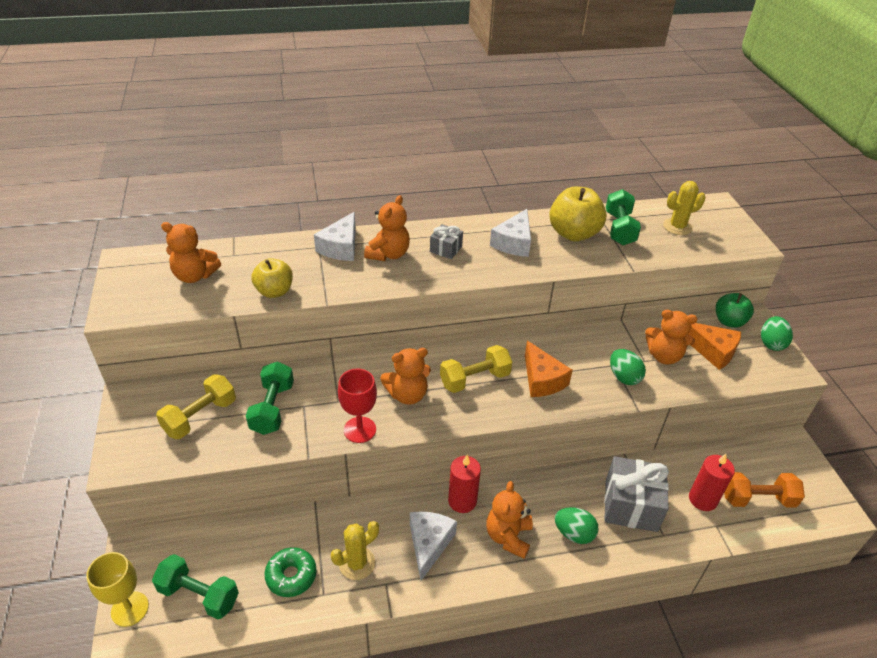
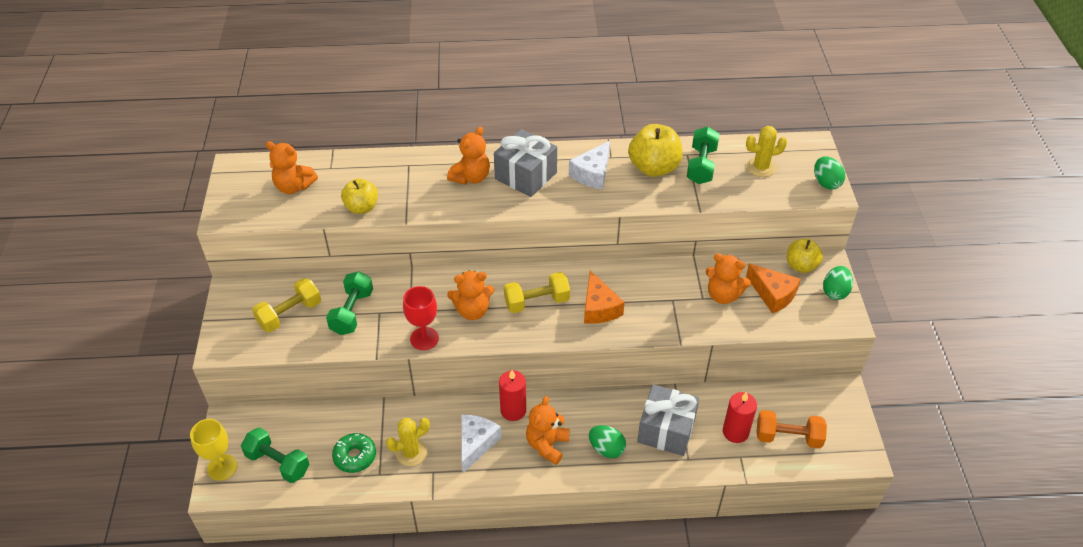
camera: 10 degrees right, 5 degrees up
(341, 247) = (428, 167): white cheese -> none
(446, 249) = (525, 176): grey gift -> grey gift, size x1.94
(623, 377) = (677, 312): green egg -> green egg (826, 183)
(729, 321) = (801, 266): green apple -> yellow apple

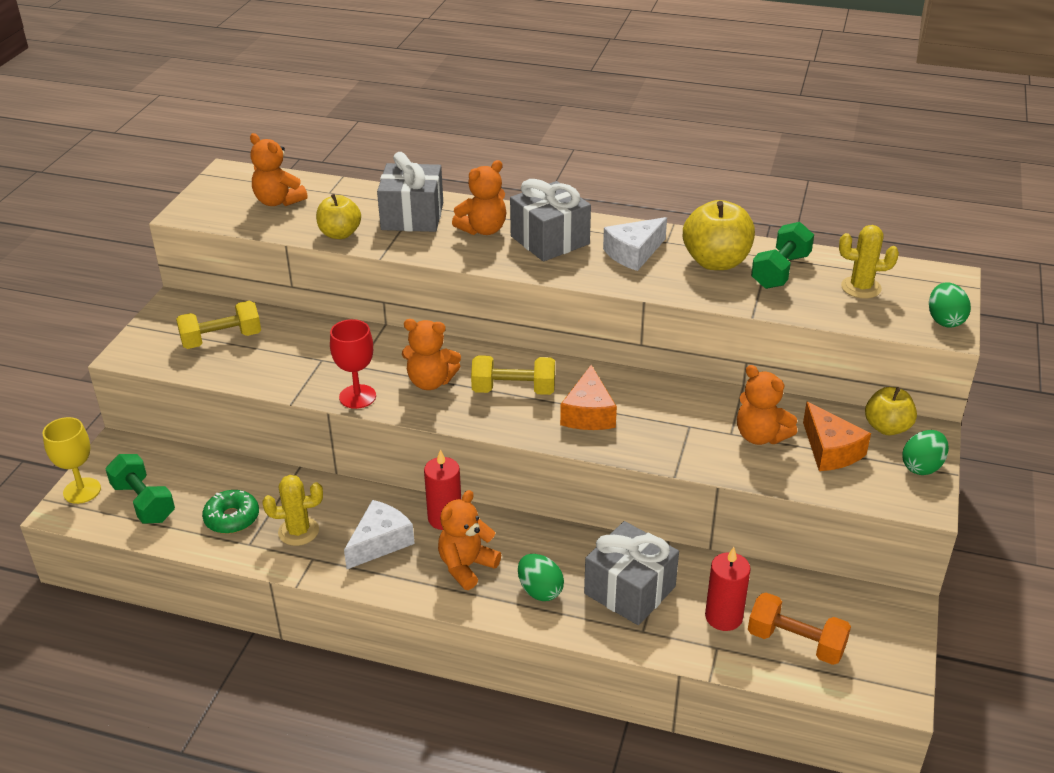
camera: 20 degrees right, 10 degrees down
(352, 312) = (291, 352): green dumbbell -> none
(410, 177) = (412, 216): none -> grey gift

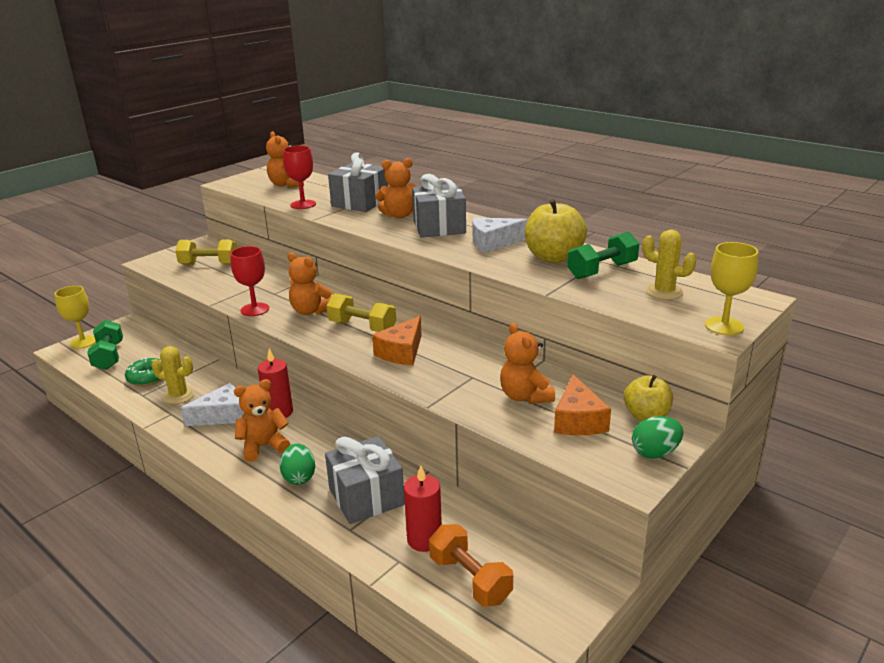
camera: 25 degrees right, 10 degrees down
(340, 234) = (303, 204): yellow apple -> red goblet
(944, 320) = (724, 326): green egg -> yellow goblet

